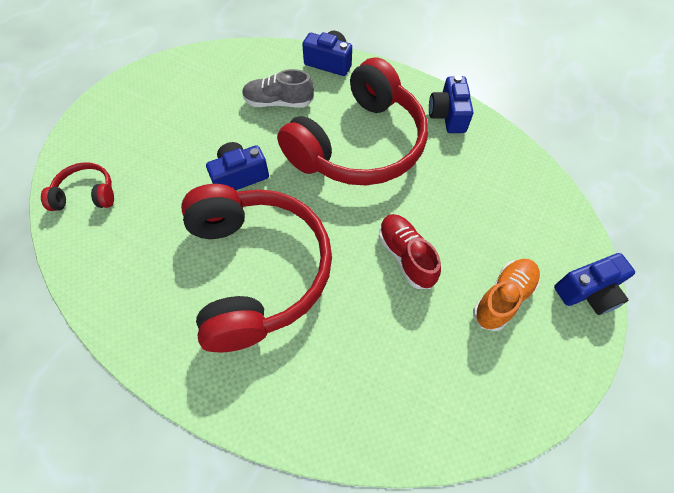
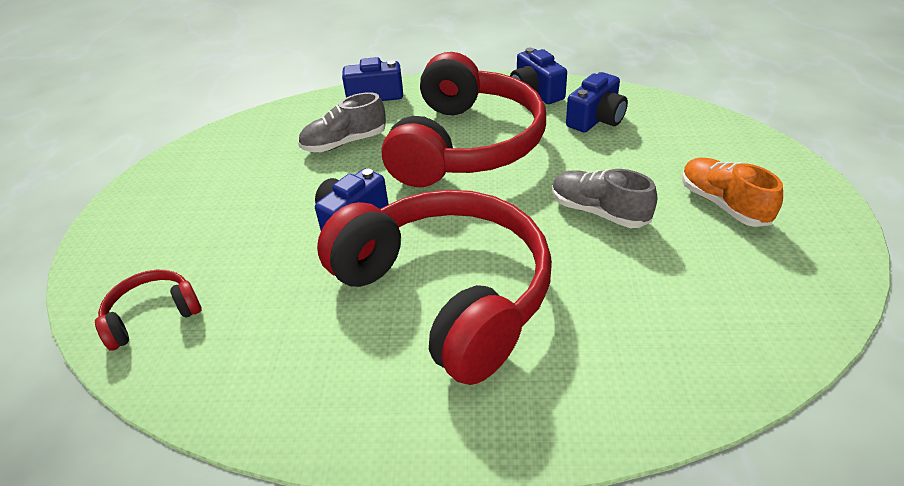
camera: 25 degrees left, 20 degrees down
(406, 256) = (598, 212): red shoe -> grey shoe
(503, 298) = (723, 204): orange shoe -> orange shoe turned 45 degrees counterclockwise
(588, 292) = (790, 168): blue camera -> blue camera (596, 119)

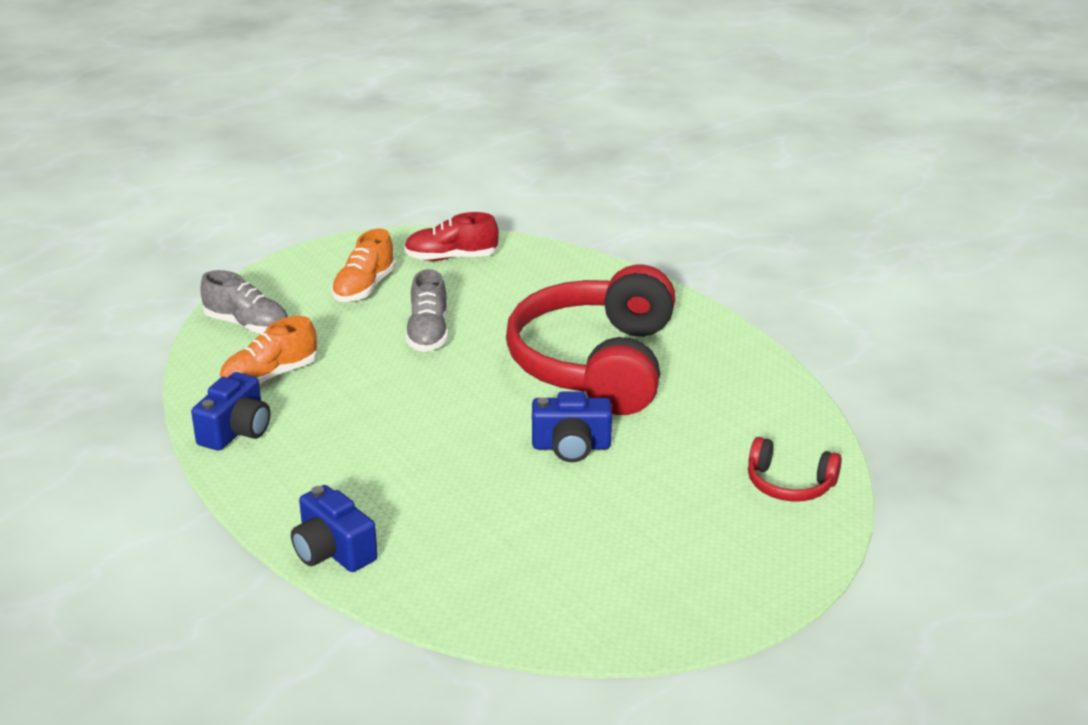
camera: 130 degrees left, 10 degrees down
(344, 143) = (460, 517): grey shoe -> grey shoe (247, 325)
(466, 144) = (388, 434): red headphones -> none
(596, 119) = (270, 376): blue camera -> orange shoe
(765, 289) = (451, 258): none -> red shoe

